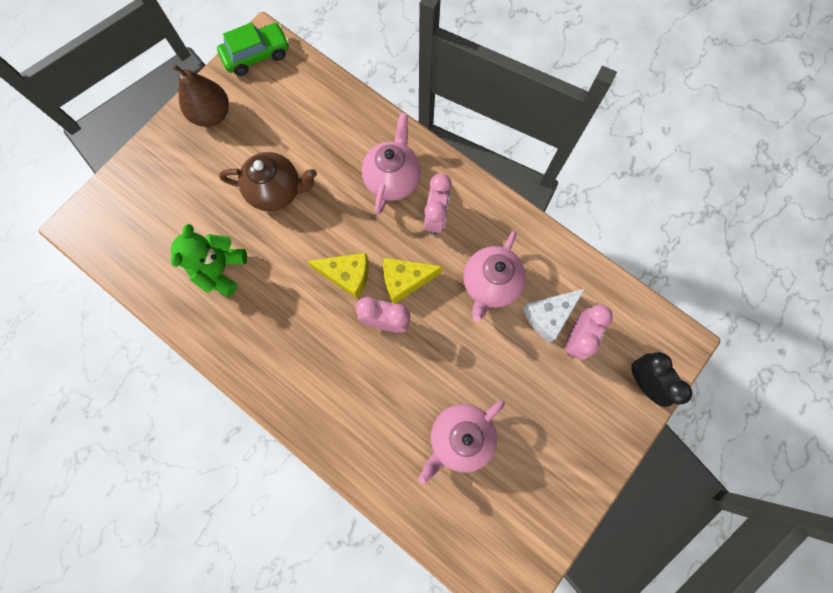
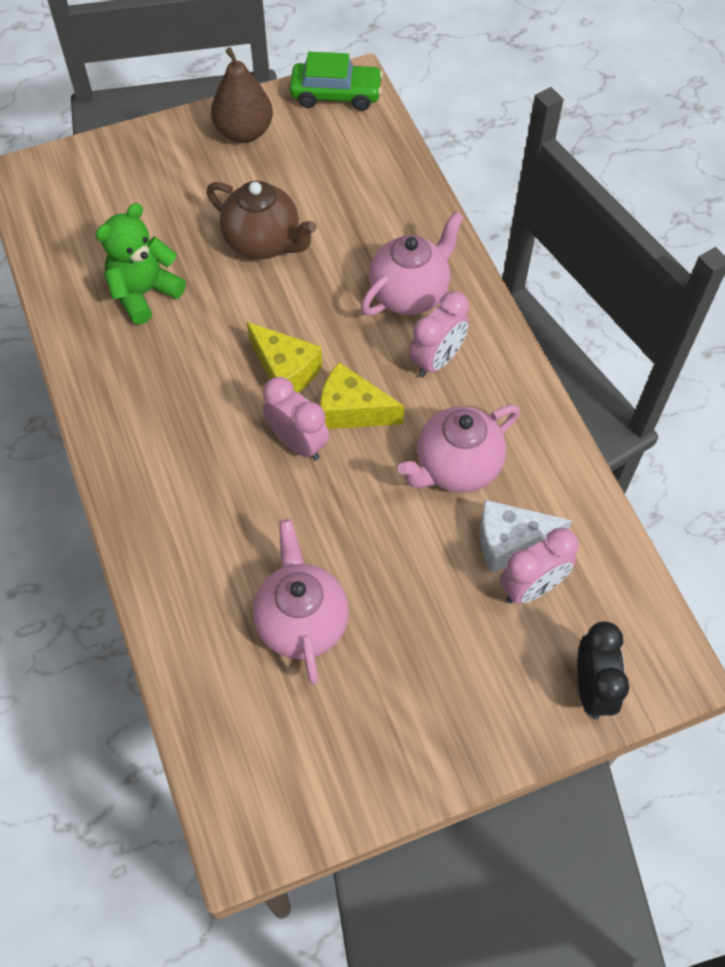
camera: 30 degrees right, 15 degrees down
(460, 438) = (302, 622): pink teapot -> pink teapot turned 90 degrees clockwise

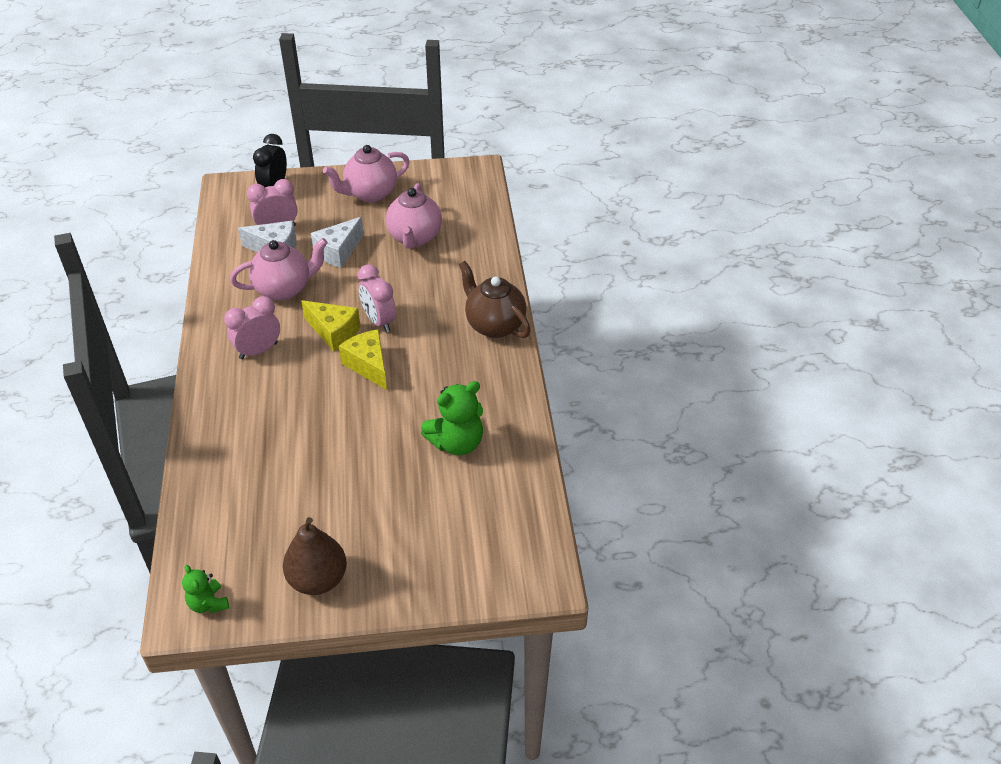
camera: 165 degrees left, 15 degrees down
(263, 243) = (345, 463): brown teapot -> brown teapot (494, 325)
(336, 94) = (208, 603): green car -> green teddy bear
(410, 294) = (250, 399): pink teapot -> pink teapot (370, 194)
(412, 560) = (338, 251): none -> white cheese

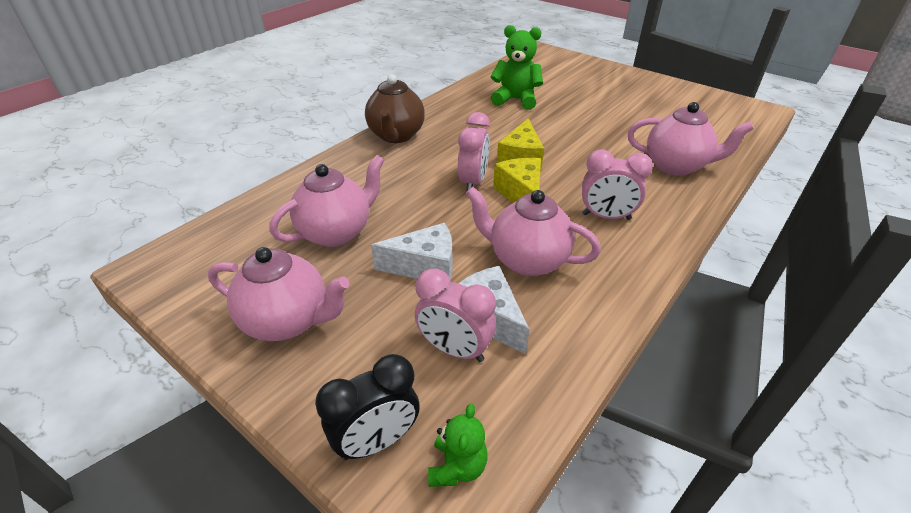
camera: 135 degrees left, 5 degrees down
(208, 603) = (741, 107): green teddy bear -> green teddy bear (457, 467)
(235, 441) = (676, 166): none -> pink teapot
(318, 579) = (662, 90): brown pear -> none

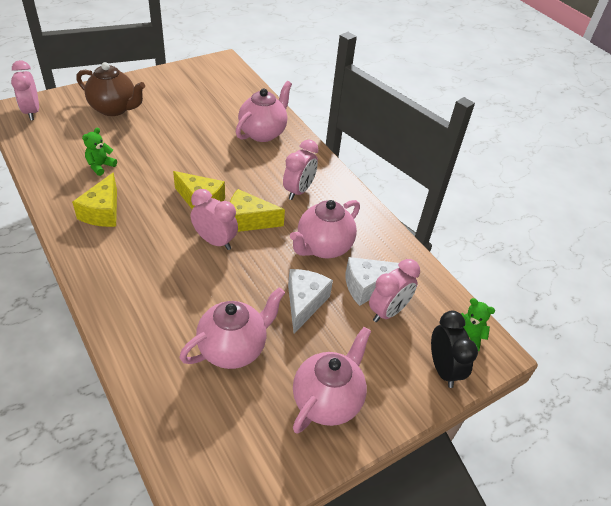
camera: 75 degrees left, 5 degrees up
(336, 232) = (233, 349): pink teapot -> pink teapot turned 75 degrees clockwise
(396, 136) = (100, 267): brown teapot -> brown teapot (114, 109)
(461, 117) = (103, 212): none -> yellow cheese
(515, 100) = (100, 166): green teddy bear -> green teddy bear, size x0.58
(547, 56) = (32, 112): none -> pink clock

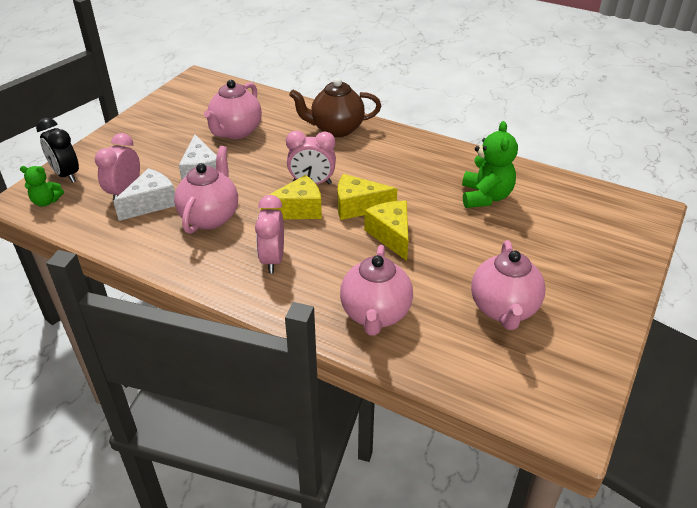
camera: 155 degrees right, 5 degrees down
(32, 112) = (631, 215): pink clock -> none
(100, 166) = (485, 197): green teddy bear -> green teddy bear, size x1.71
(103, 212) = (427, 165): yellow cheese -> yellow cheese (391, 235)
(114, 109) = (570, 259): brown teapot -> brown teapot (336, 129)
(327, 401) = (152, 132): pink teapot -> pink teapot (503, 309)

